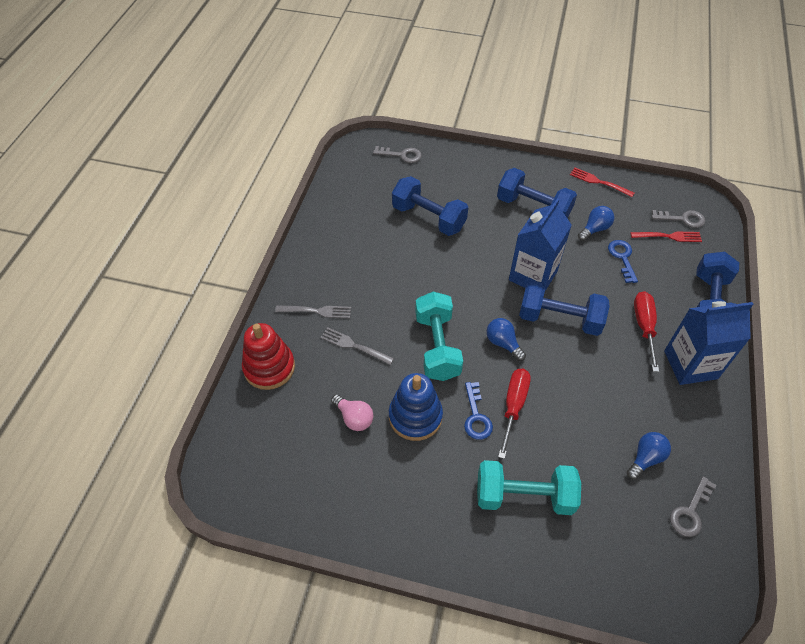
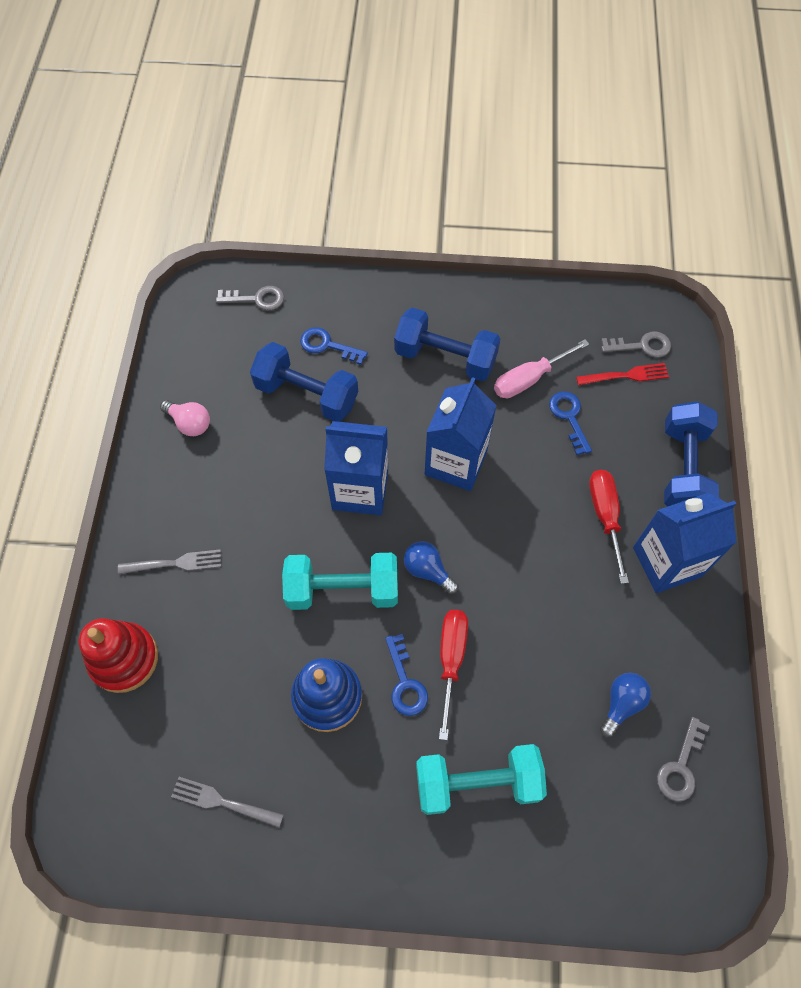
camera: 10 degrees left, 10 degrees up
(354, 346) = (233, 607): grey fork -> grey fork (223, 802)
(354, 418) = (248, 713): pink light bulb -> pink light bulb (190, 423)
(437, 346) = (342, 590): turquoise dumbbell -> turquoise dumbbell turned 75 degrees counterclockwise
(448, 189) = (327, 345): none -> blue key
(459, 283) = (360, 490): none -> blue carton
(559, 319) = (496, 522): blue dumbbell -> none
(594, 229) = (529, 379): blue light bulb -> pink screwdriver
(599, 182) = (528, 304): red fork -> none

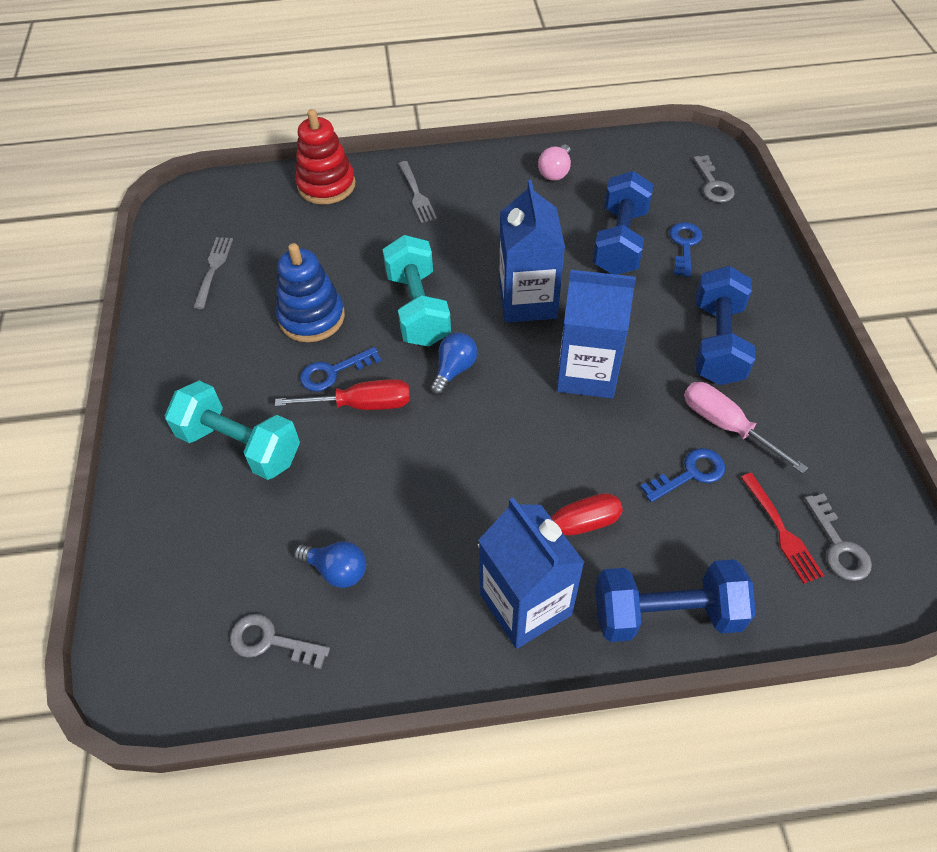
camera: 80 degrees right, 10 degrees down
(477, 783) = (240, 446): turquoise dumbbell -> turquoise dumbbell turned 45 degrees counterclockwise

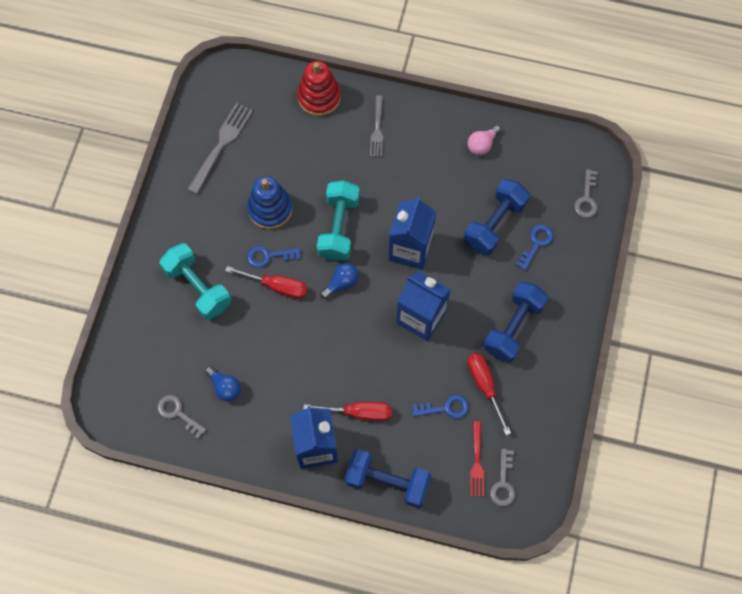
camera: 20 degrees right, 15 degrees up
(213, 269) = (221, 145): grey fork -> grey fork, size x1.57
(726, 426) = (485, 386): pink screwdriver -> red screwdriver

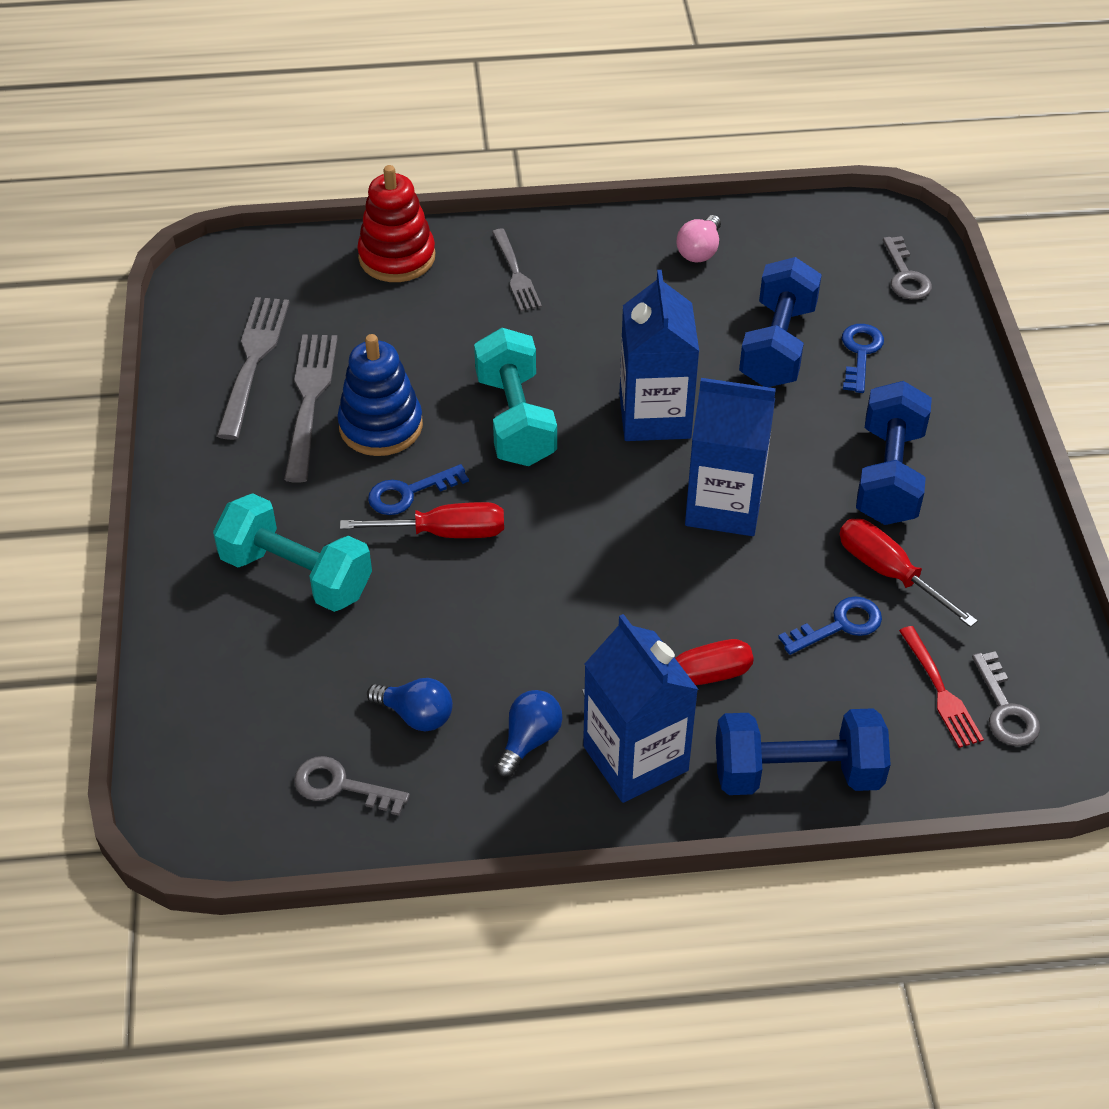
camera: 20 degrees left, 20 degrees down
(241, 180) = (309, 400): none -> grey fork
(341, 283) = (559, 496): blue light bulb -> blue light bulb (529, 740)

